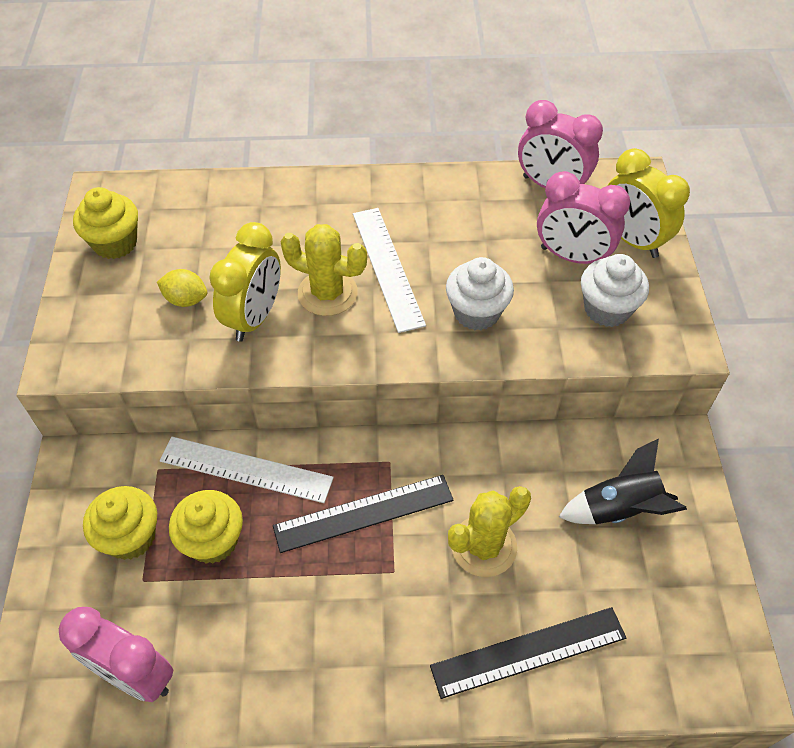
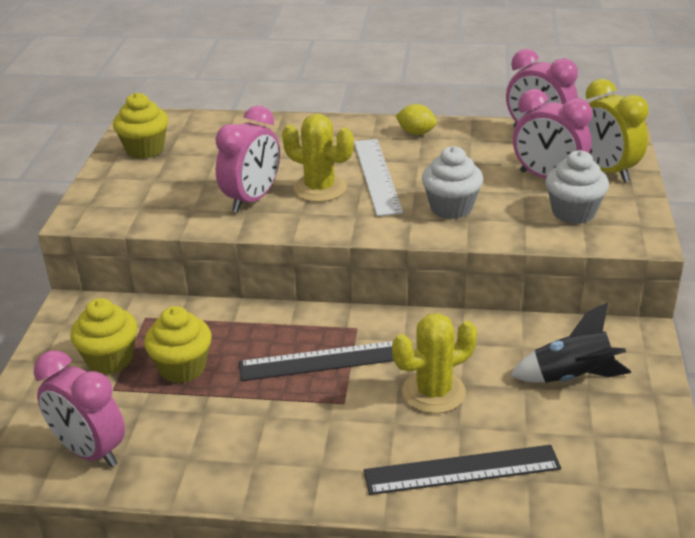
camera: 10 degrees right, 20 degrees down
(186, 299) = (196, 185): yellow lemon -> yellow lemon (416, 133)
(246, 469) = (224, 323): white ruler -> none
(254, 317) = (252, 199): yellow clock -> pink clock

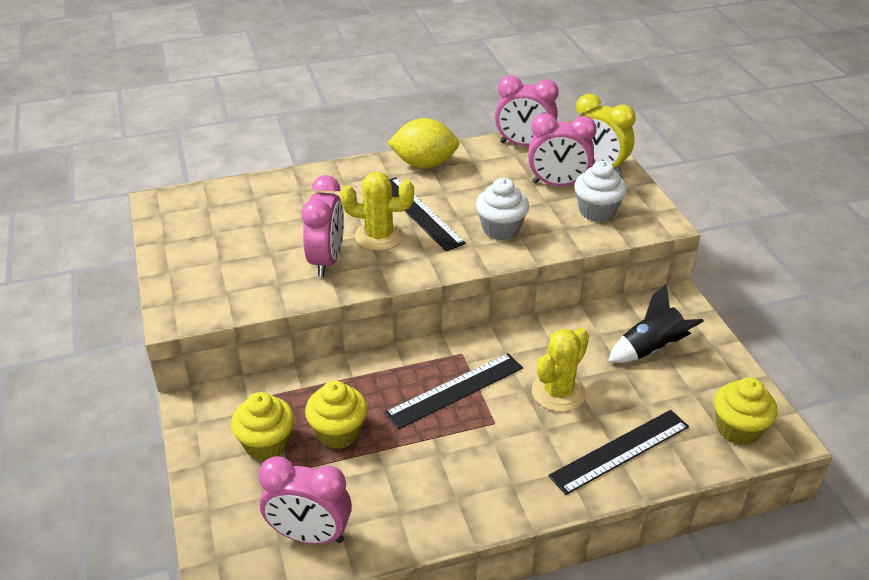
camera: 25 degrees left, 5 degrees up
(145, 149) = (187, 232): yellow cupcake -> yellow cupcake (738, 429)
(376, 176) = (419, 213): white ruler -> black ruler
(416, 133) = (424, 164): yellow lemon -> yellow lemon, size x1.79

